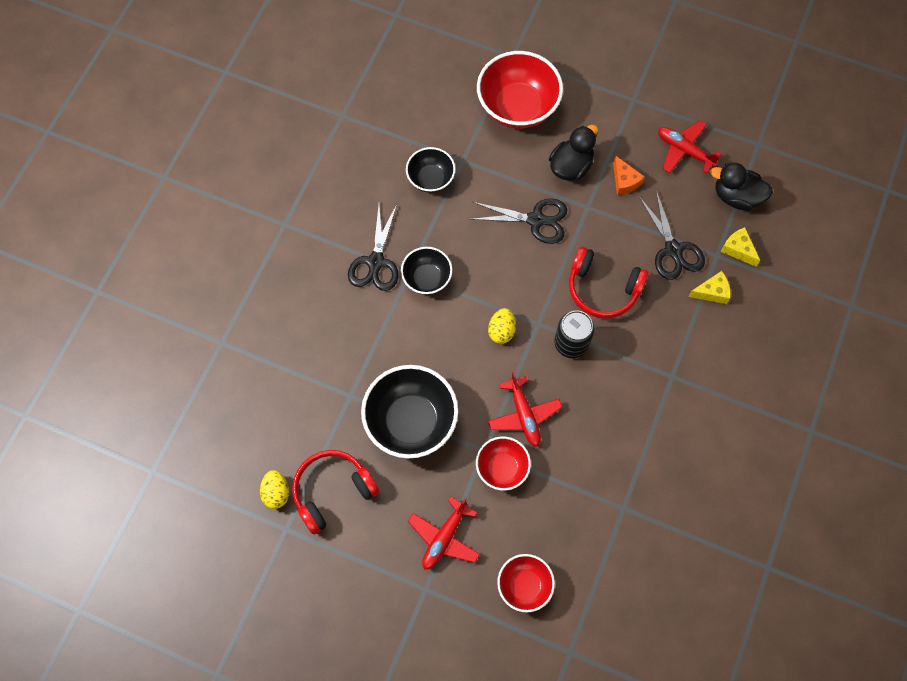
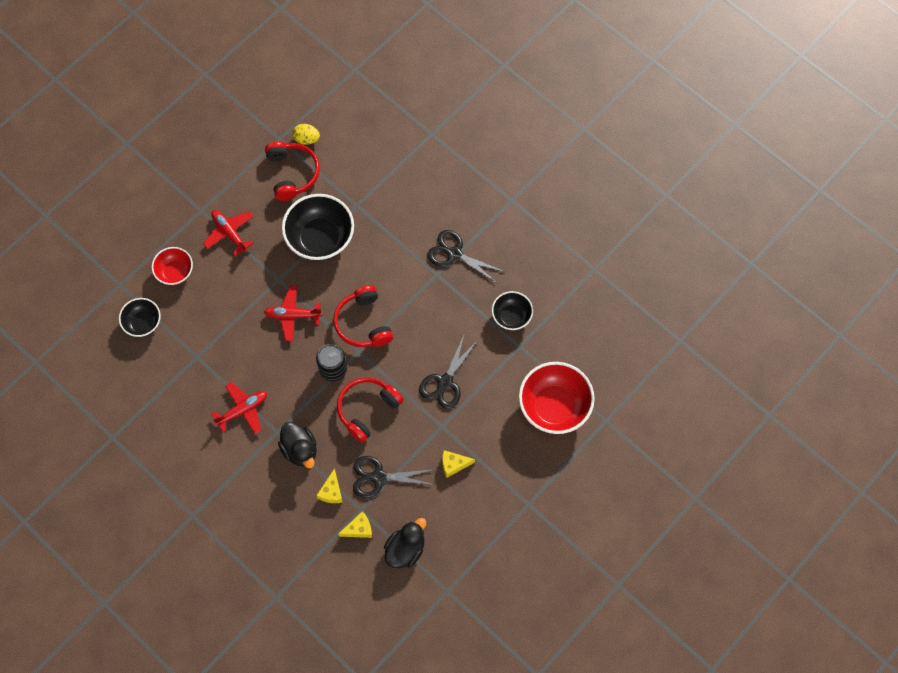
camera: 110 degrees right, 0 degrees up
(427, 278) = (427, 285): black bowl -> black bowl (143, 323)
(501, 331) = (363, 323): yellow egg -> red headphones
(502, 468) = (260, 286): red bowl -> none
(571, 166) = (483, 427): black duck -> black duck (300, 449)
(624, 181) = (453, 464): orange cheese -> yellow cheese
(684, 150) = (464, 525): red plane -> red plane (242, 410)

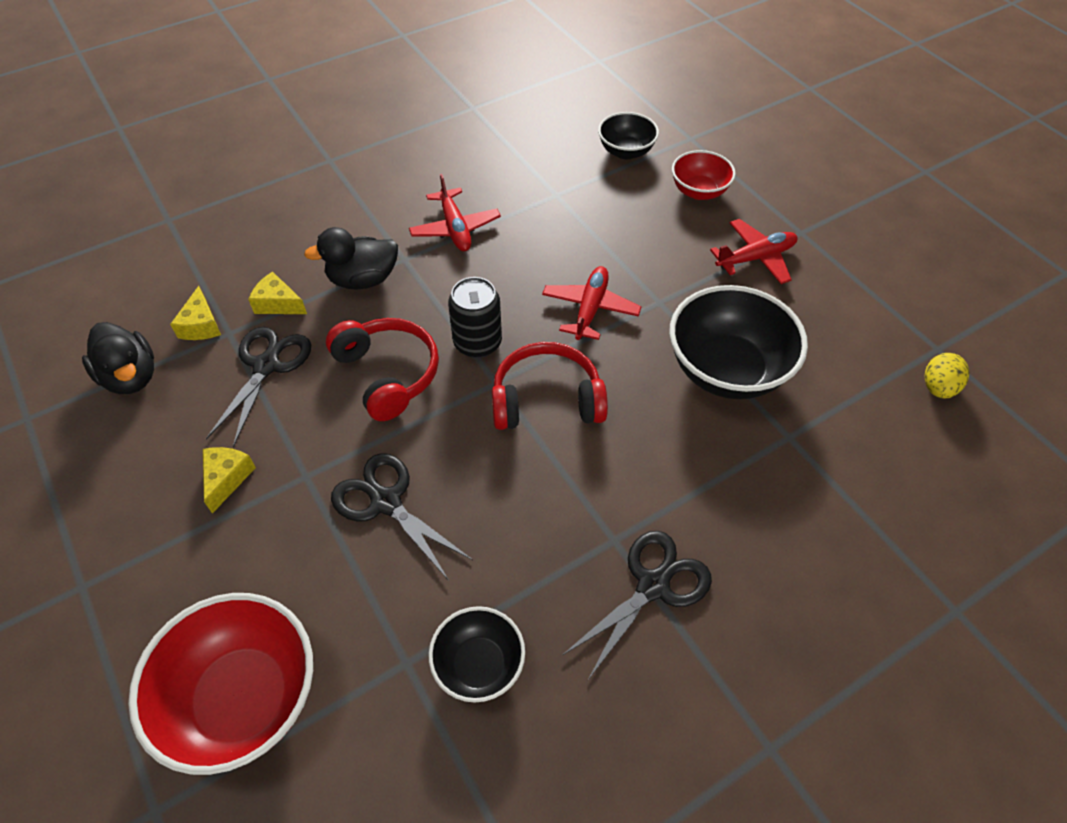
camera: 105 degrees right, 15 degrees down
(292, 173) = (863, 354): red headphones -> none

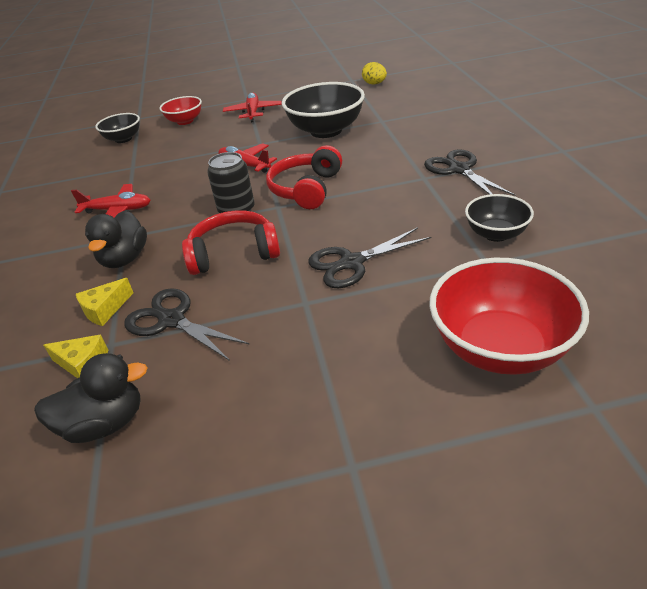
camera: 65 degrees left, 15 degrees down
(227, 478) = (280, 351): yellow cheese -> none

